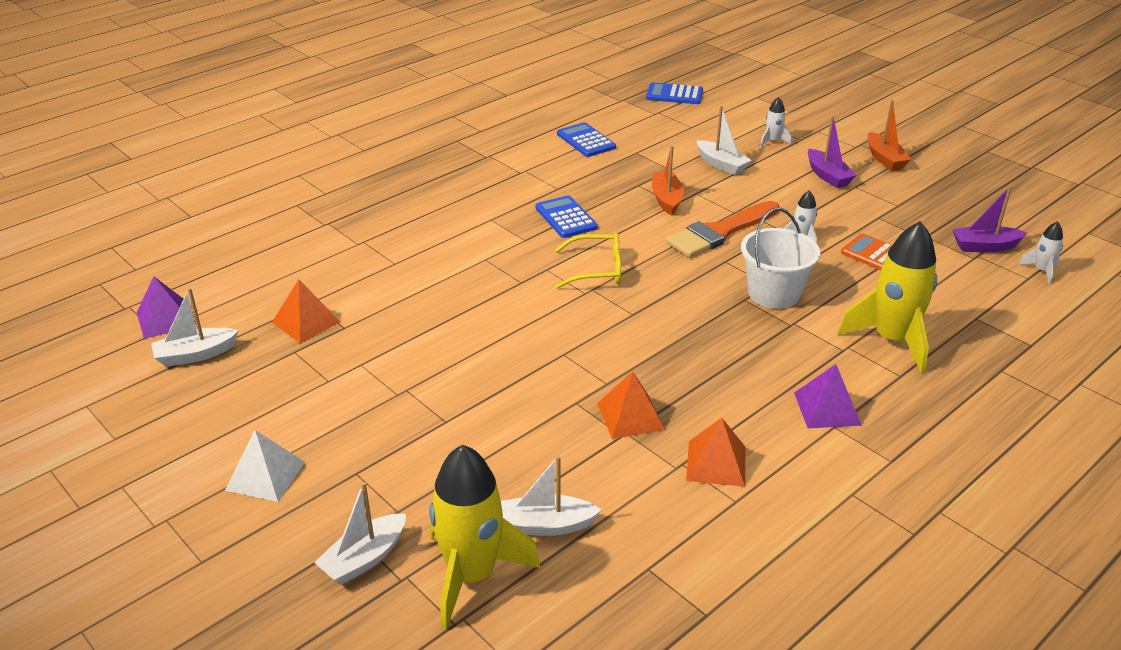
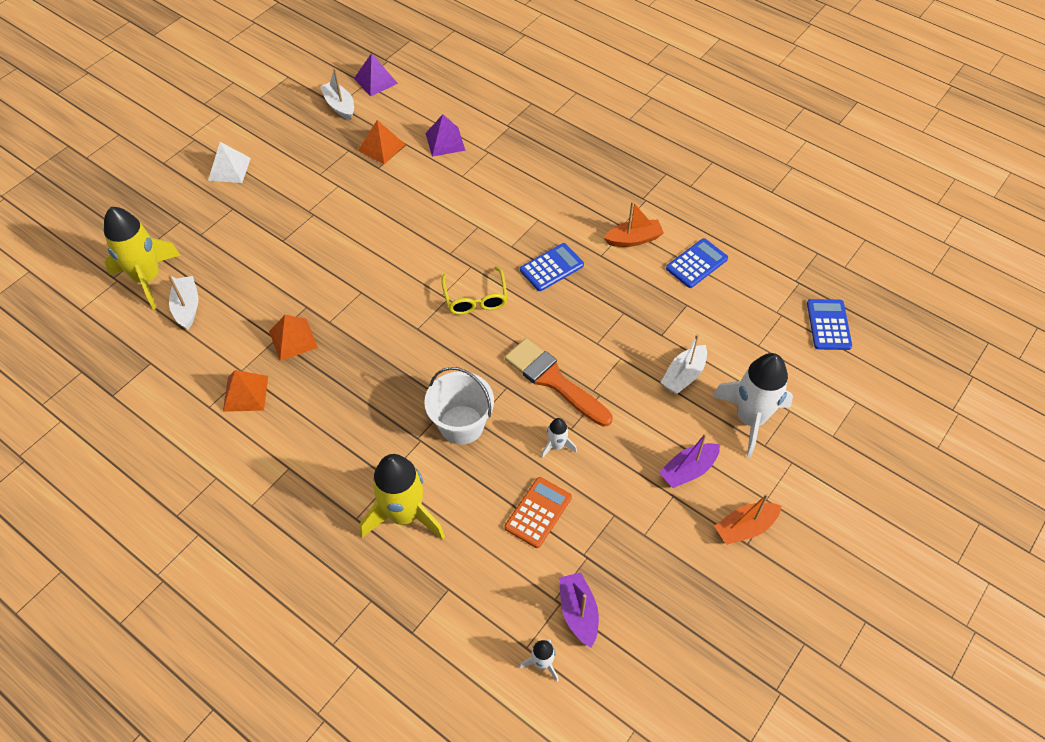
camera: 80 degrees right, 20 degrees up
(364, 558) = (162, 228): white boat -> none
(666, 199) = (602, 336): orange boat -> orange boat (633, 239)
(772, 141) = (750, 419): white rocket -> white rocket, size x2.20
(827, 408) = (309, 463): purple pyramid -> purple pyramid (445, 141)

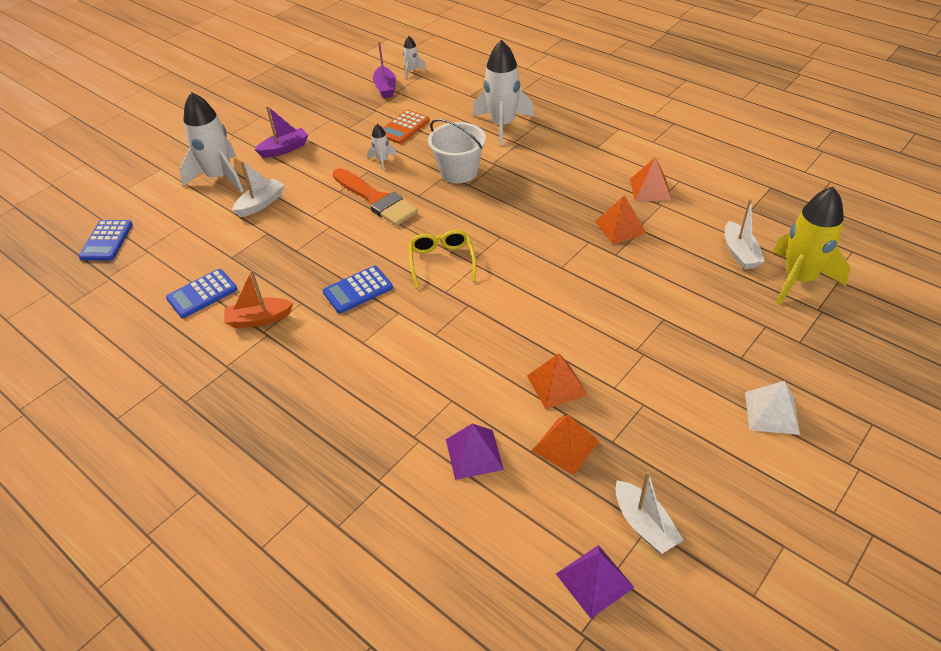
camera: 175 degrees left, 10 degrees down
(381, 186) = (556, 385): none -> orange pyramid
(404, 515) = (502, 125): yellow rocket -> white rocket
(745, 527) = (258, 123): orange boat -> none

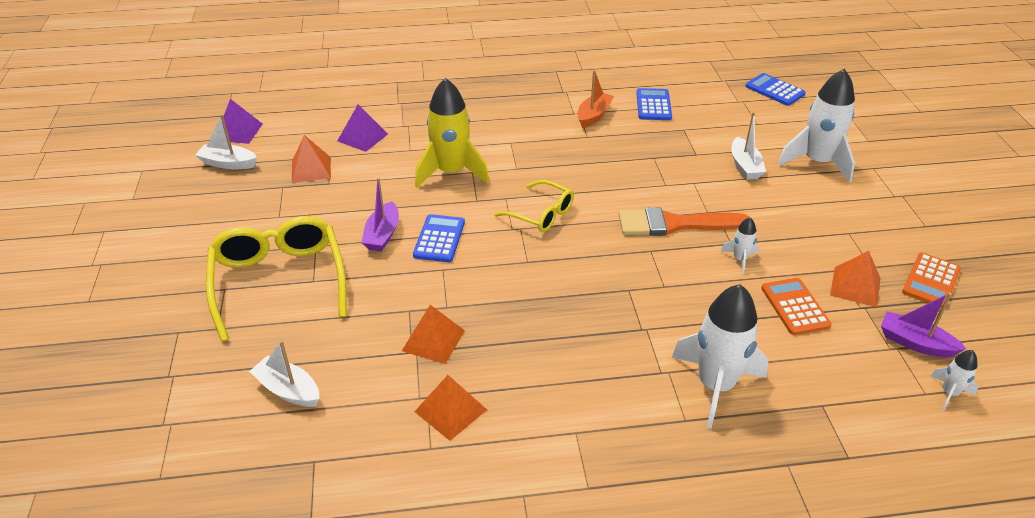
camera: 130 degrees right, 5 degrees down
(284, 149) = (833, 213): purple boat -> purple boat (382, 235)
(321, 99) = (931, 281): none -> orange calculator
(358, 290) = (566, 163): blue calculator -> blue calculator (439, 239)
(459, 172) = (659, 296): white bucket -> none
(556, 385) = (351, 193): orange pyramid -> orange pyramid (855, 286)
(691, 335) = (279, 281): none -> yellow glasses
(771, 413) = (176, 263): white pyramid -> none
(799, 279) = (207, 398): yellow rocket -> yellow rocket (451, 172)

